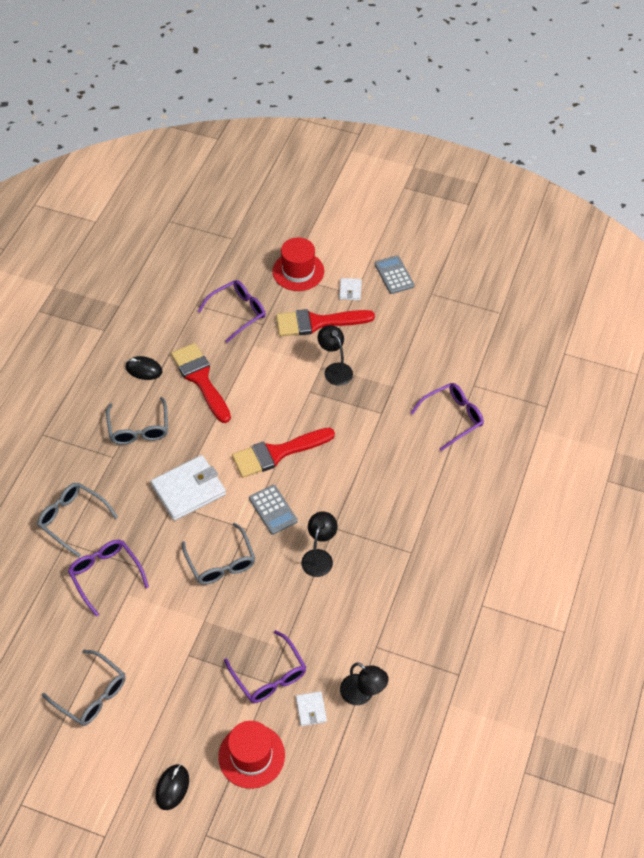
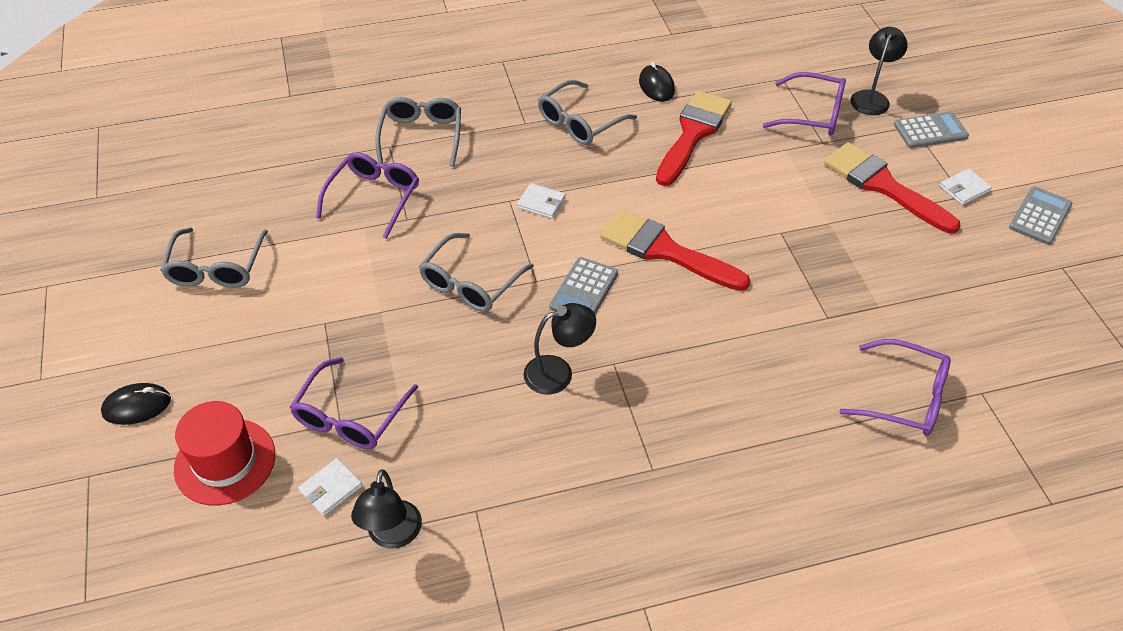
camera: 55 degrees right, 5 degrees down
(188, 490) = (541, 203): white wallet -> white wallet, size x0.48
(298, 271) = (930, 131): red hat -> grey calculator
(335, 369) = (838, 238): black lamp -> black lamp (871, 98)

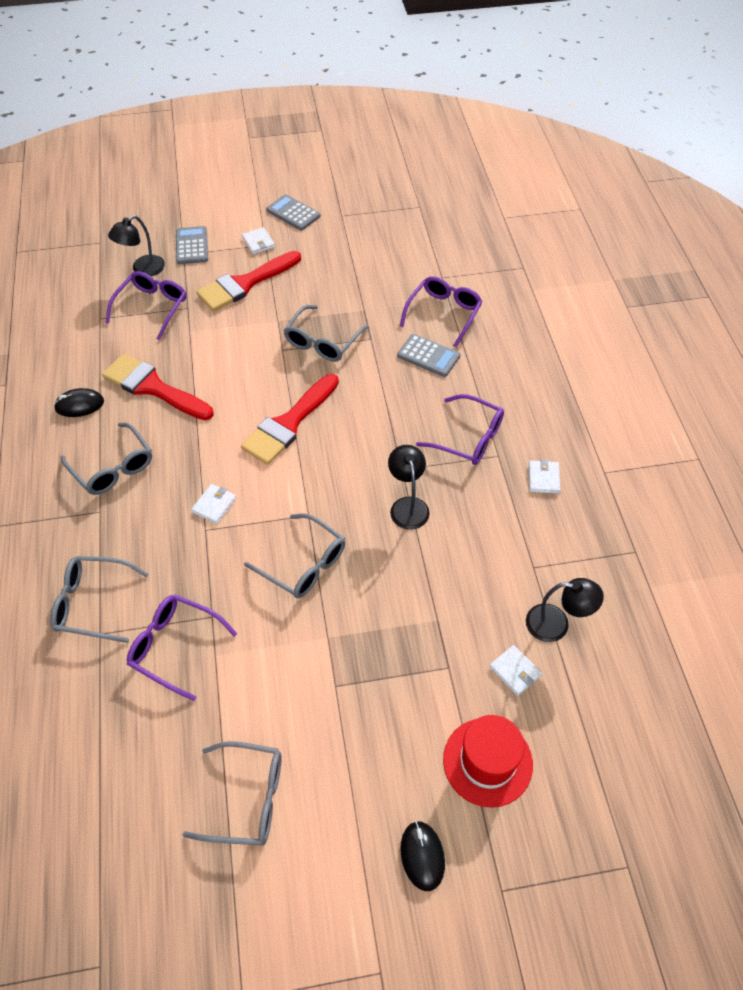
camera: 85 degrees left, 5 degrees up
(350, 416) = (443, 659): purple glasses -> purple glasses (468, 438)
(584, 290) = (324, 482): grey calculator -> grey calculator (428, 356)
(621, 525) = (543, 478): none -> white wallet
(806, 269) = (322, 342): none -> grey glasses
(871, 98) = (143, 269): black lamp -> black lamp turned 75 degrees counterclockwise

